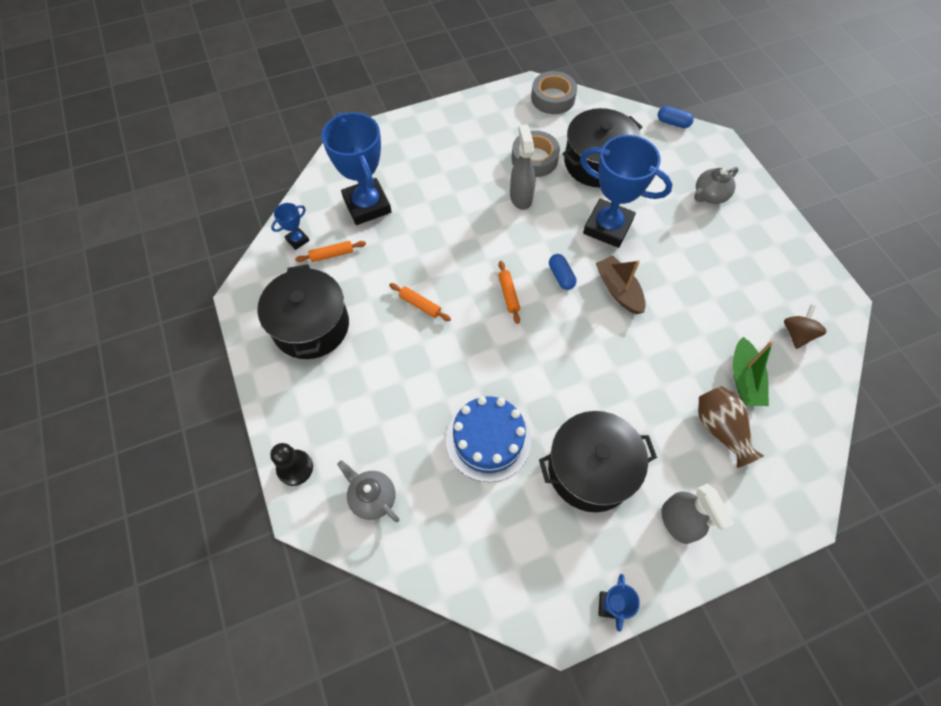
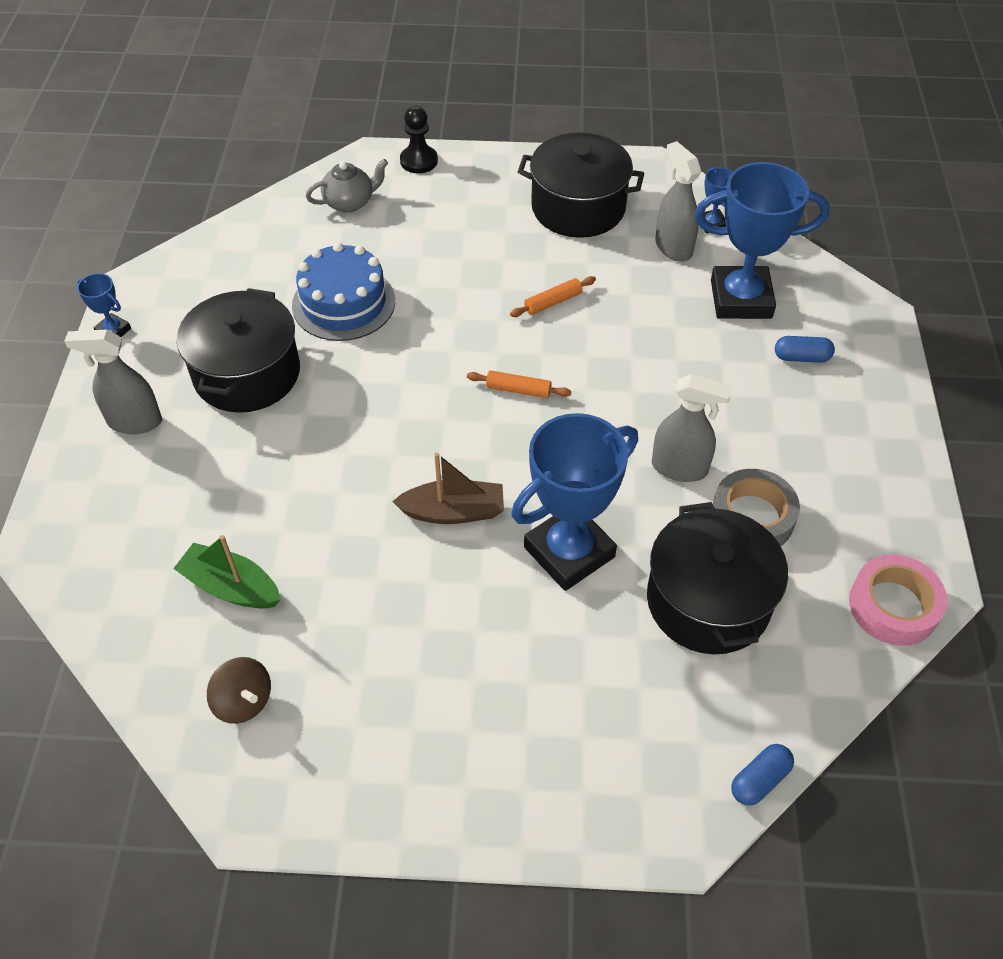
camera: 115 degrees right, 10 degrees down
(332, 254) = (673, 247): orange rolling pin -> grey spray bottle
(553, 98) = (893, 606): grey tape -> pink tape
(561, 276) = (514, 456): blue capsule -> blue capsule (801, 357)
(709, 195) = (558, 738): grey teapot -> none
(720, 429) = (193, 521): brown vase -> none

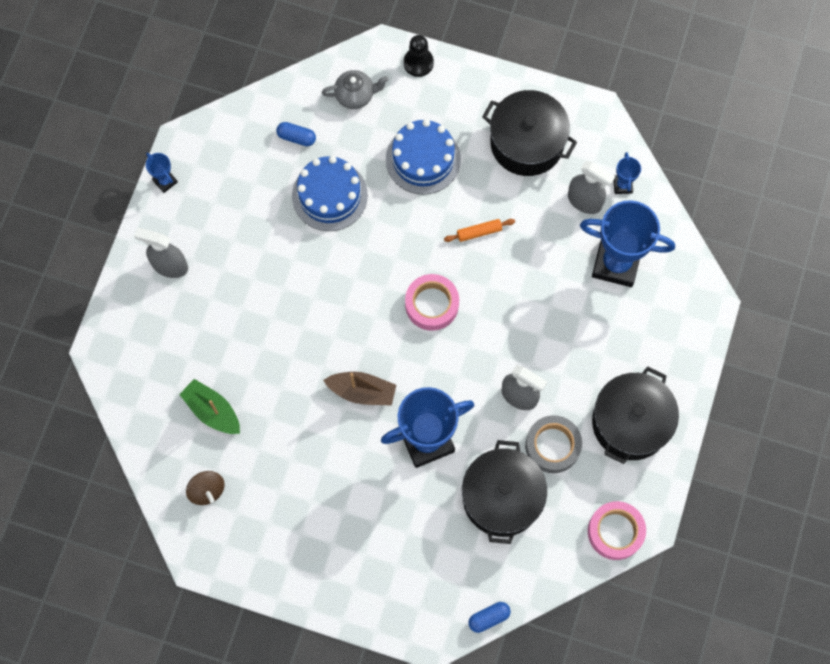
camera: 15 degrees right, 20 degrees up
(247, 373) = (250, 243): black pot -> black pot (630, 422)
(454, 245) = (423, 159): none -> blue cake
(518, 390) = (431, 304): orange rolling pin -> pink tape
(673, 247) = (584, 201): grey spray bottle -> grey spray bottle turned 135 degrees clockwise
(801, 357) = (638, 327): blue capsule -> blue capsule (296, 137)

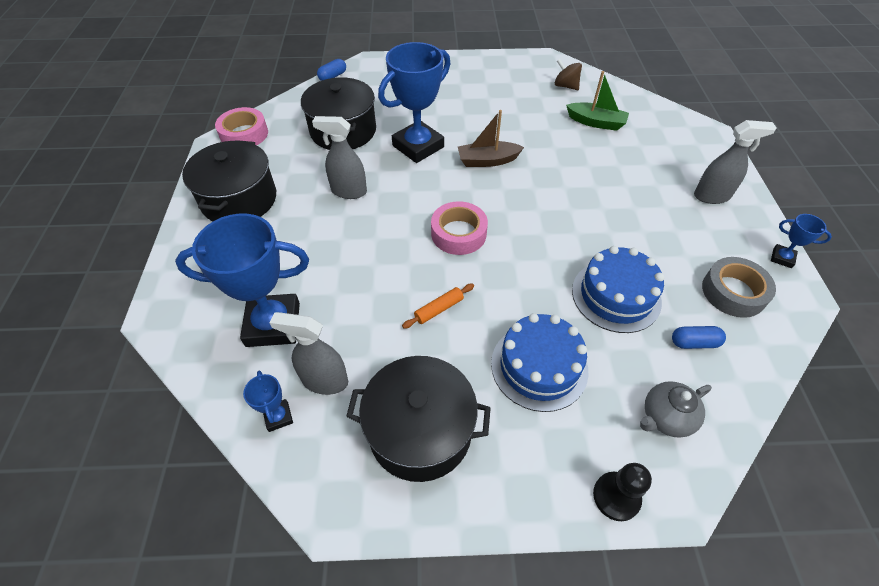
camera: 160 degrees right, 20 degrees down
(552, 446) = (309, 168): grey tape -> grey tape (733, 292)

